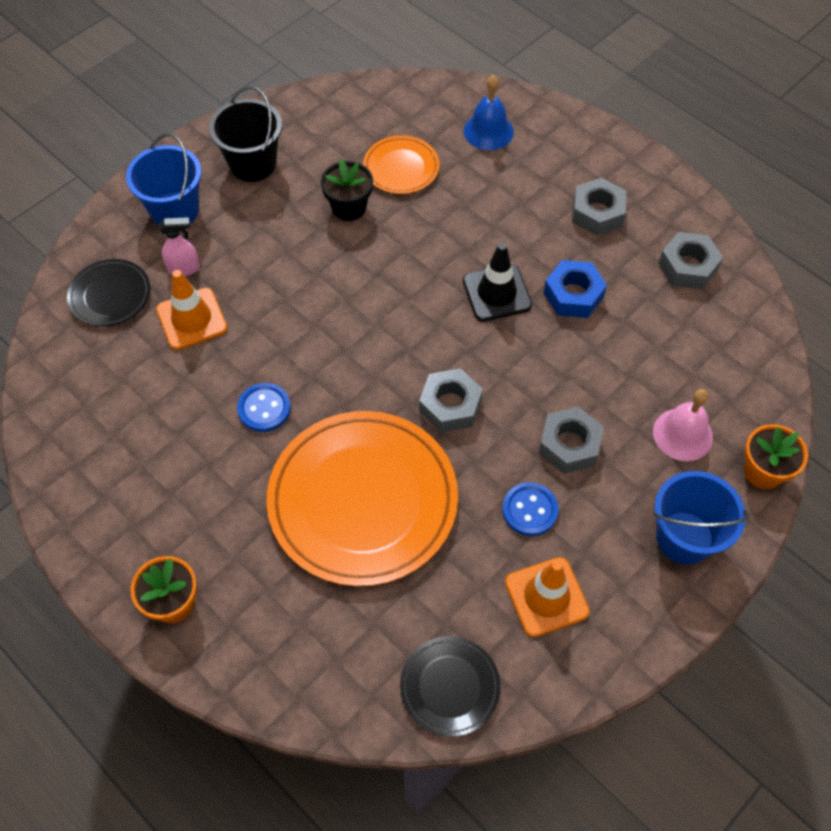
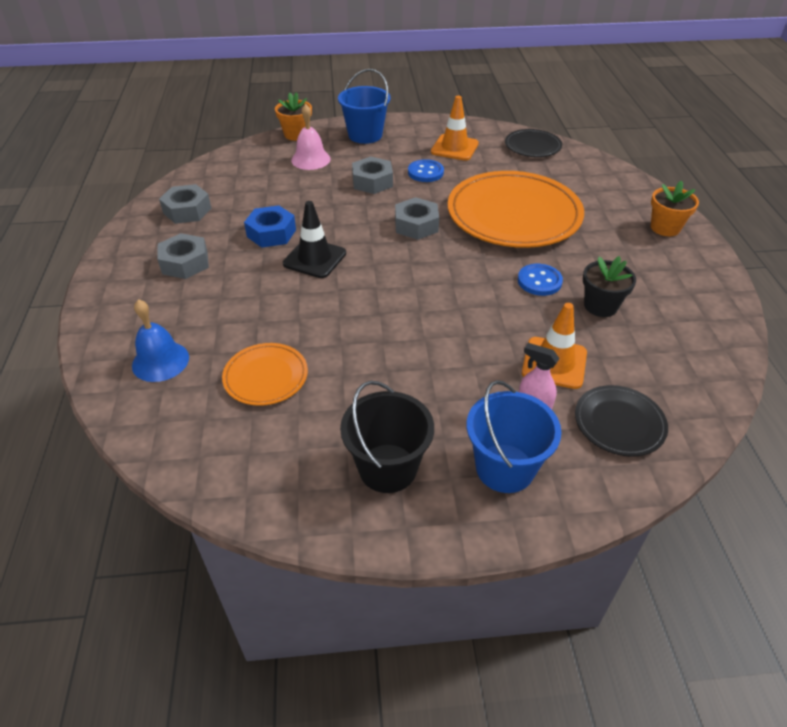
camera: 140 degrees left, 15 degrees down
(349, 207) = (345, 371): black flower pot -> black flower pot (600, 306)

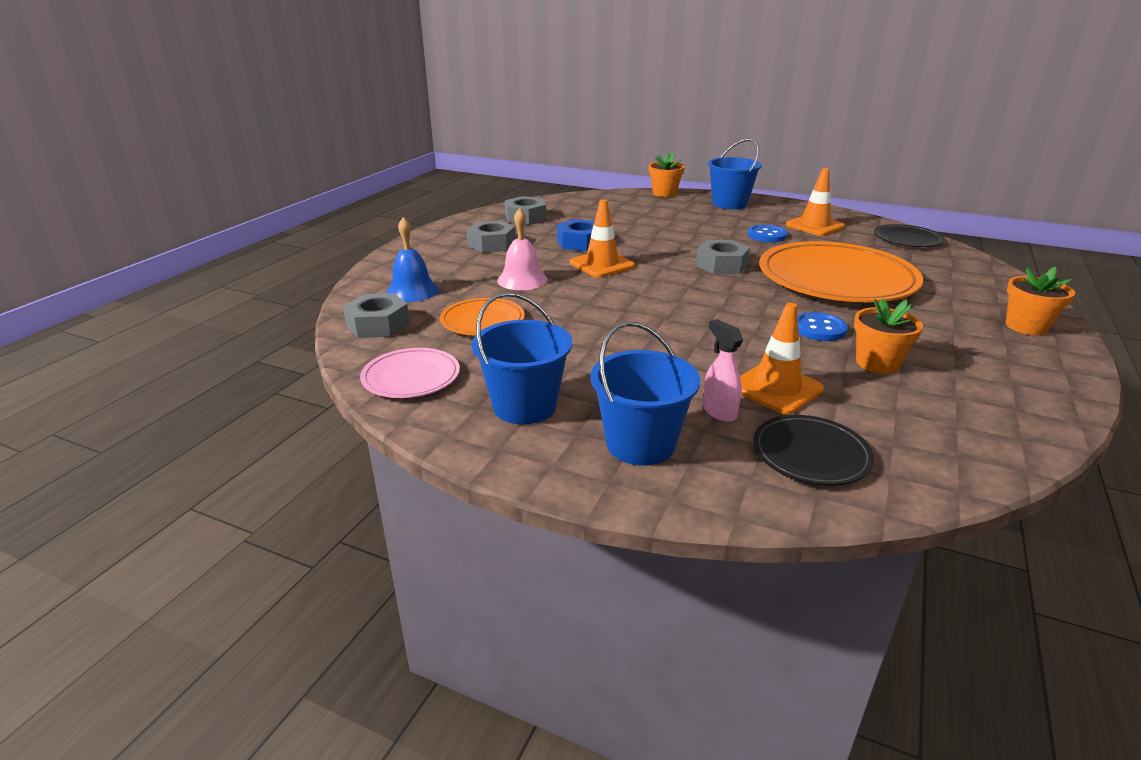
camera: 30 degrees right, 15 degrees down
(261, 478) = (411, 377): none -> pink plate
(310, 159) = (662, 209): pink bell -> pink bell (522, 280)
(314, 258) = (601, 264): black traffic cone -> orange traffic cone
(372, 182) = (706, 231): grey nut -> grey nut (378, 325)
(387, 468) = (524, 406): black bucket -> blue bucket
(600, 306) = (877, 363): black flower pot -> orange flower pot

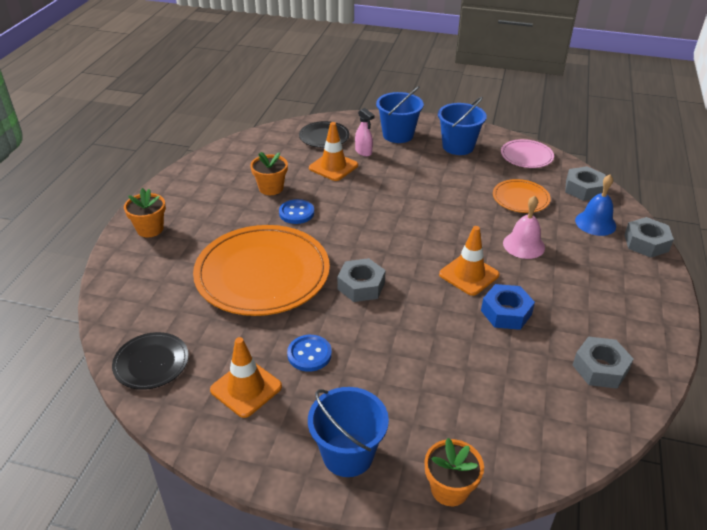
camera: 170 degrees right, 10 degrees up
(491, 244) = (591, 299): grey nut -> grey nut (646, 243)

